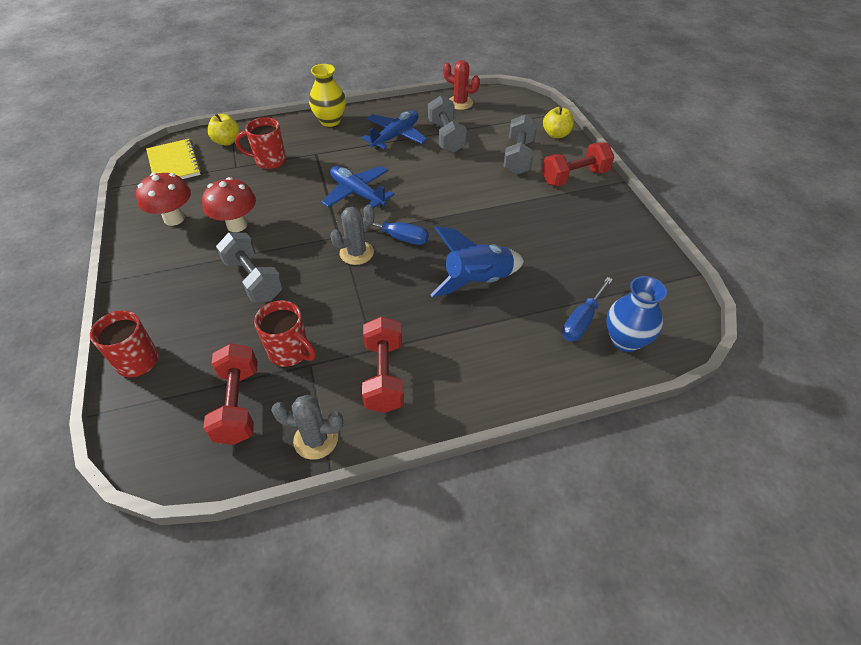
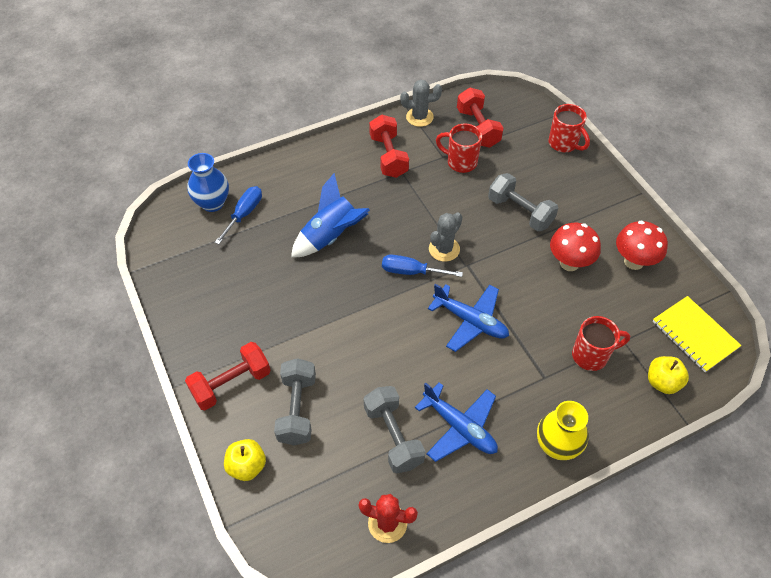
camera: 170 degrees right, 5 degrees up
(395, 136) = (459, 427): blue plane -> blue plane turned 75 degrees counterclockwise

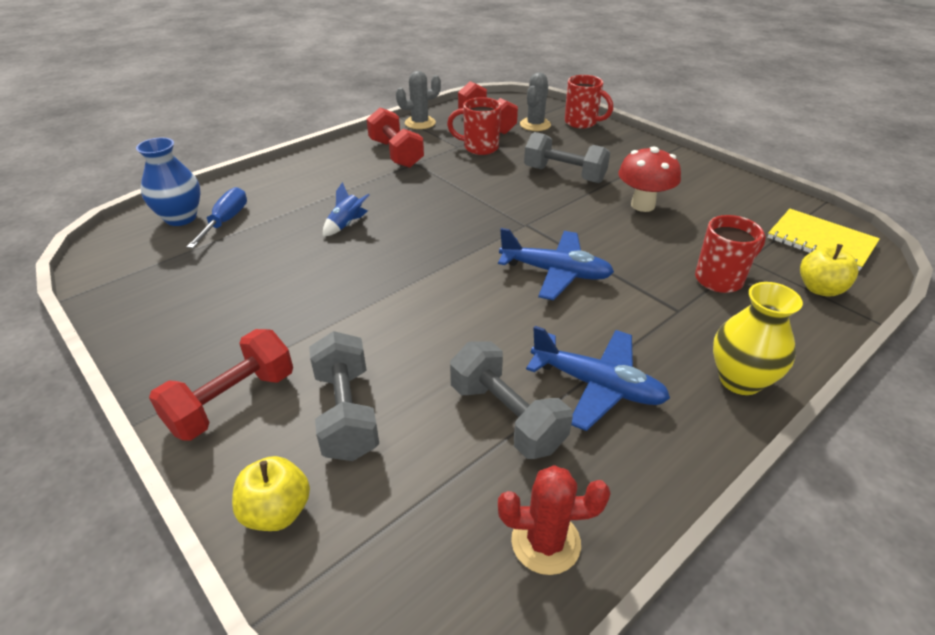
camera: 15 degrees left, 15 degrees down
(331, 236) = (346, 225): blue rocket -> blue rocket, size x0.51
(411, 271) = (460, 240): blue screwdriver -> none
(444, 249) = (492, 215): grey cactus -> grey cactus (535, 125)
(633, 261) = (711, 194): red mushroom -> none

